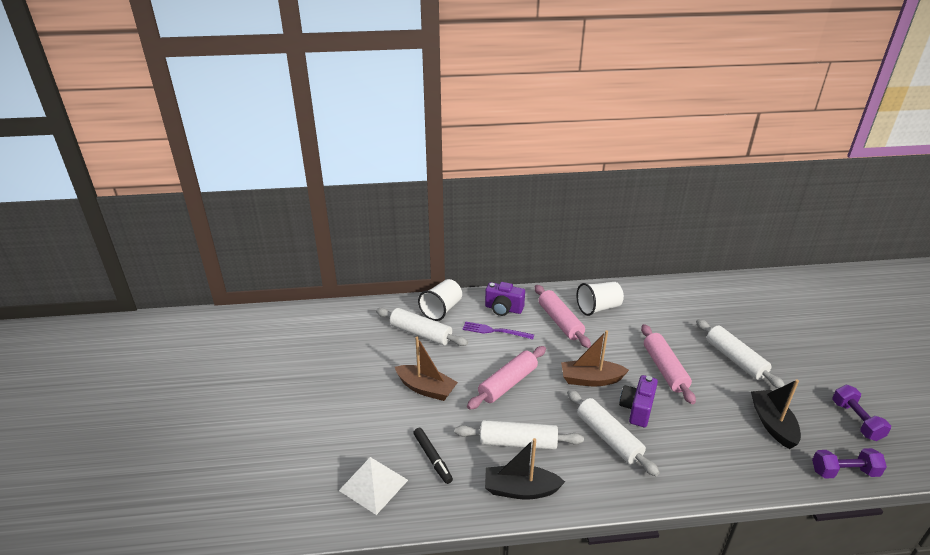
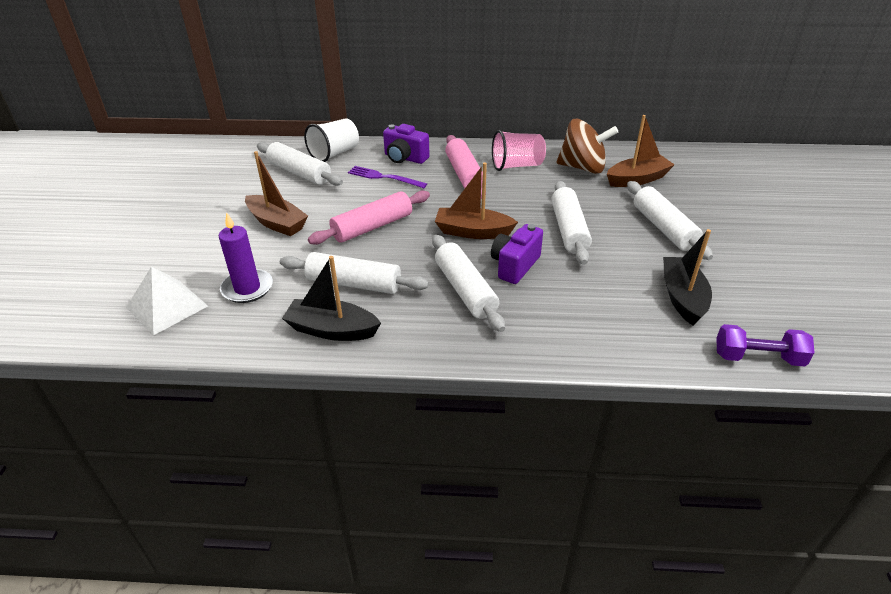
camera: 10 degrees right, 5 degrees up
(432, 458) = (247, 288): black marker -> purple candle
(598, 308) = (517, 165): white cup -> pink cup
(651, 305) = (583, 168): none -> brown spinning top
(664, 369) = (569, 230): pink rolling pin -> white rolling pin
(698, 313) = (637, 179): none -> brown boat
(856, 420) = (798, 305): purple dumbbell -> none

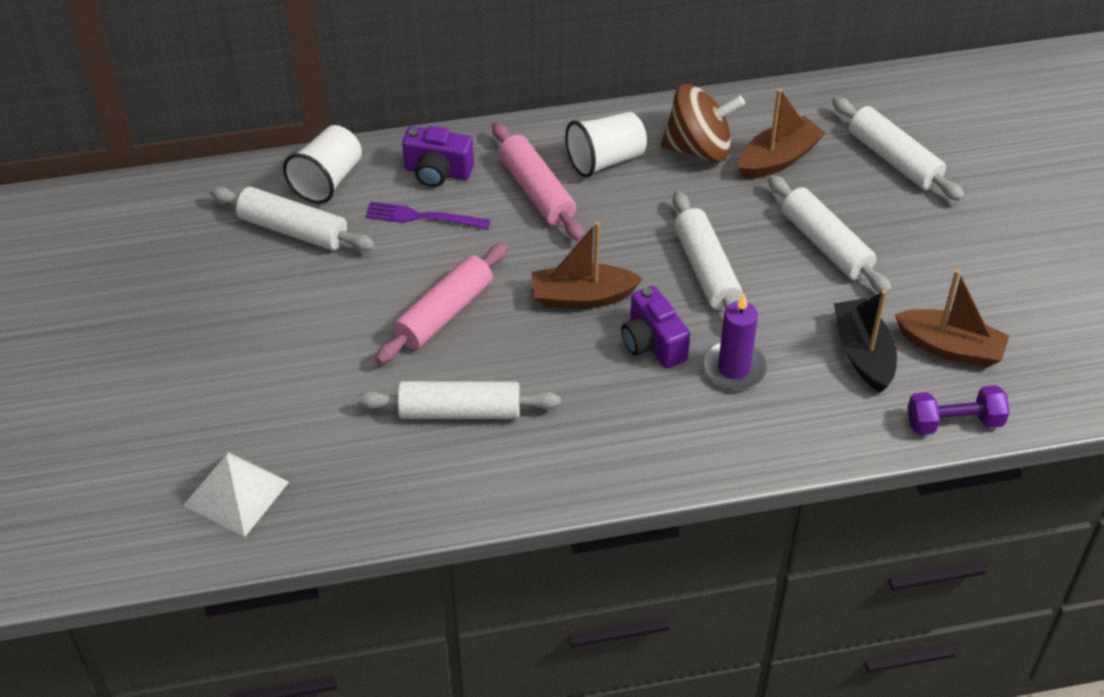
camera: 15 degrees left, 10 degrees up
(247, 288) = (325, 445): purple candle -> purple candle (734, 368)
(277, 223) = (308, 331): brown boat -> brown boat (950, 348)
(332, 330) = (462, 484): black boat -> none
(465, 290) = (603, 394): white rolling pin -> white rolling pin (894, 159)
(514, 266) = (652, 343): purple camera -> purple camera turned 45 degrees counterclockwise
(517, 165) = (605, 160): pink cup -> white cup

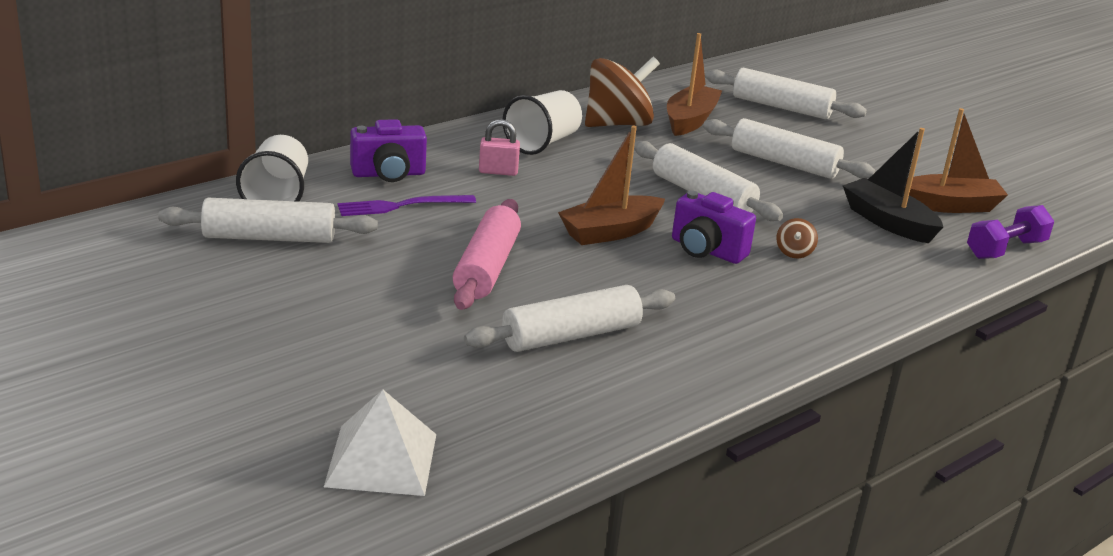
camera: 30 degrees left, 20 degrees down
(536, 191) = (498, 171): pink rolling pin -> pink padlock
(734, 368) = (794, 252): purple candle -> brown spinning top

